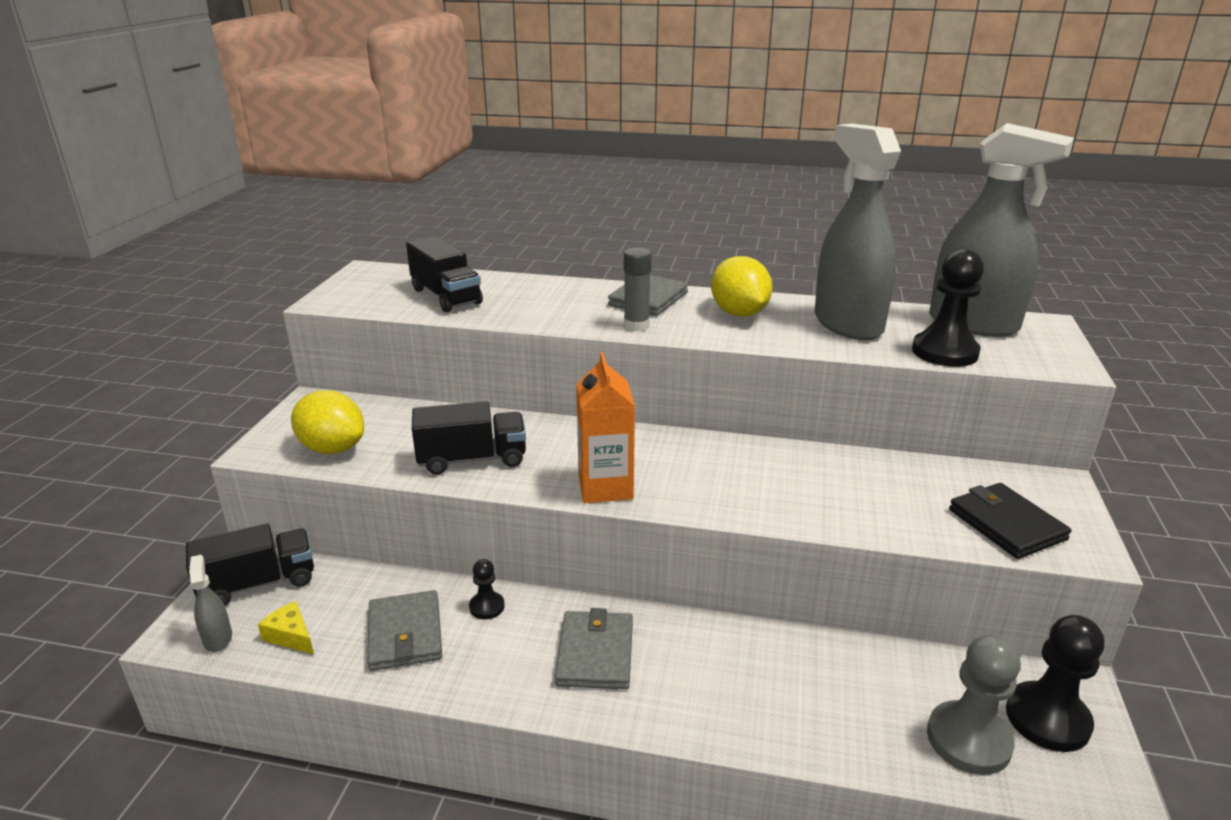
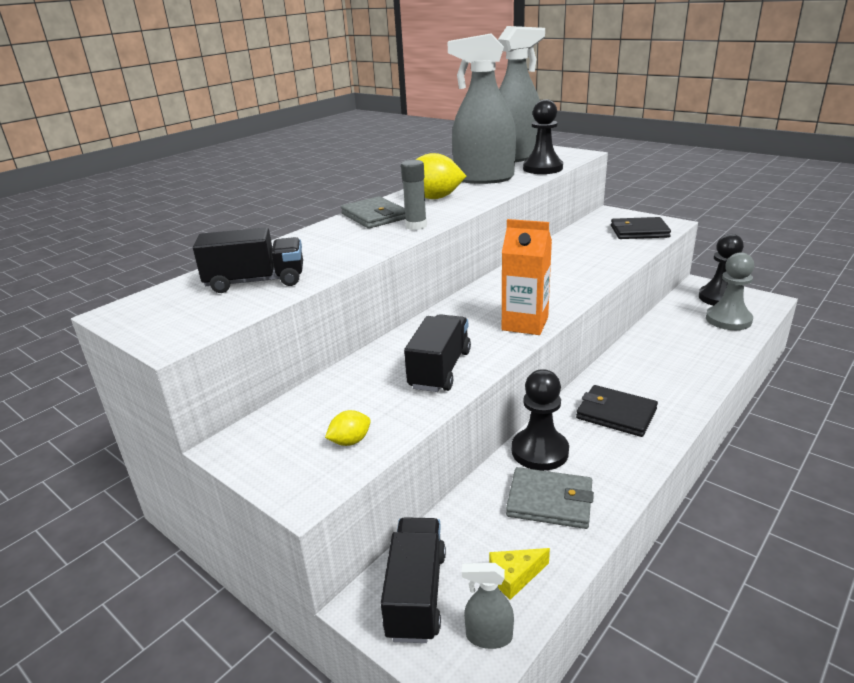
camera: 60 degrees left, 0 degrees up
(332, 448) = (350, 441): yellow lemon -> yellow lemon, size x0.51
(487, 607) = (540, 451): black pawn -> black pawn, size x1.92
(595, 653) = (616, 414): grey wallet -> black wallet

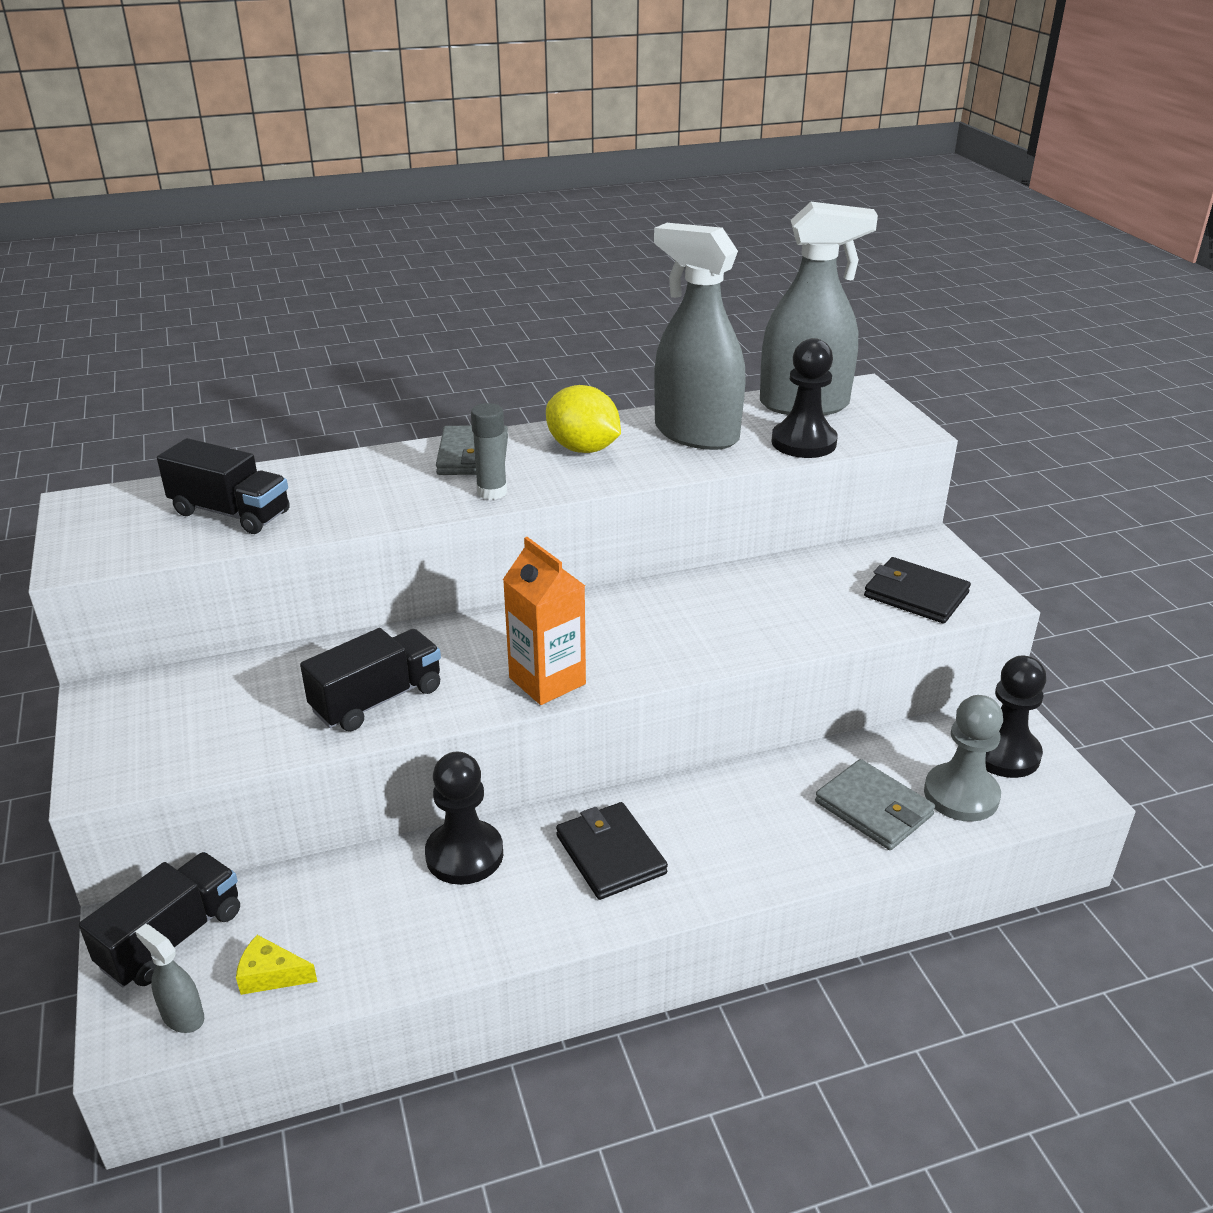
camera: 30 degrees right, 5 degrees up
(350, 441) = (194, 744): yellow lemon -> none
(550, 501) = (401, 918): grey wallet -> grey wallet (874, 808)

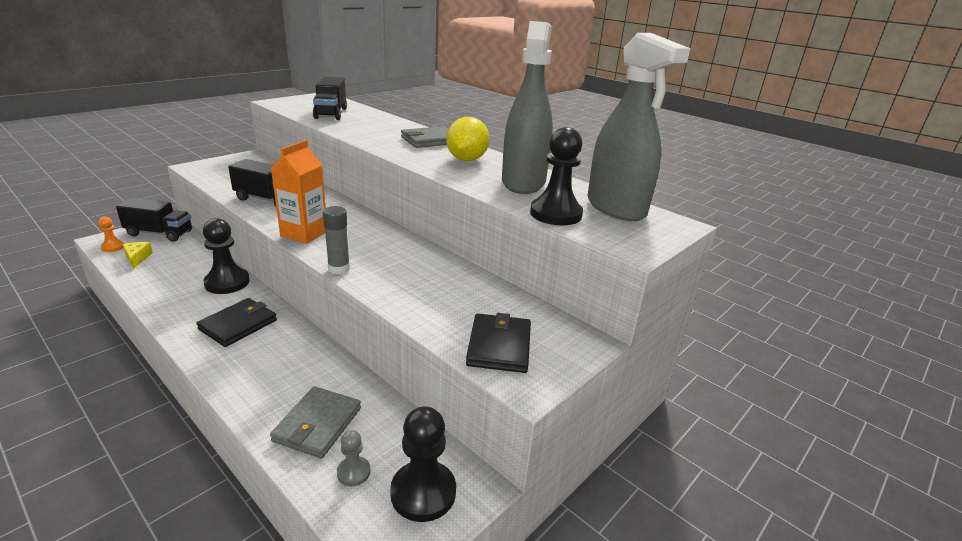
camera: 60 degrees right, 5 degrees down
(182, 1016) = (113, 247): grey spray bottle -> orange pawn
(492, 492) = (394, 148): grey glue stick -> grey glue stick (339, 269)
(961, 795) = (353, 472): grey pawn -> grey pawn, size x0.52

